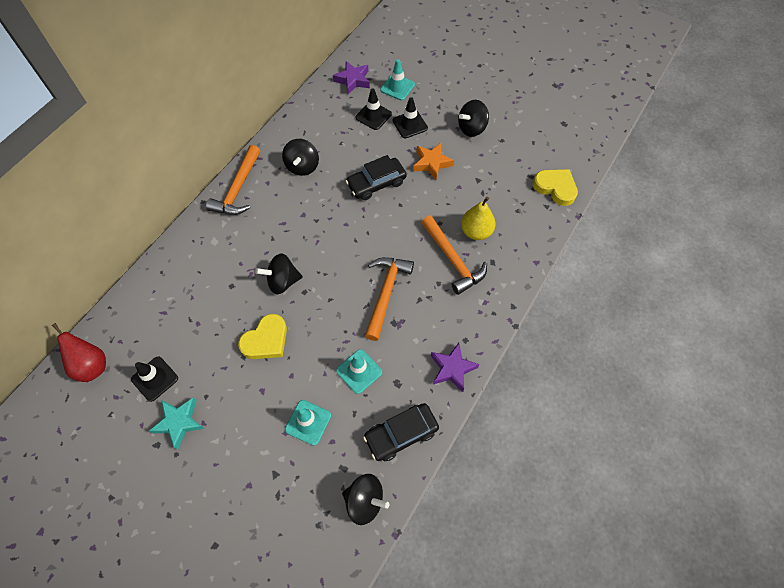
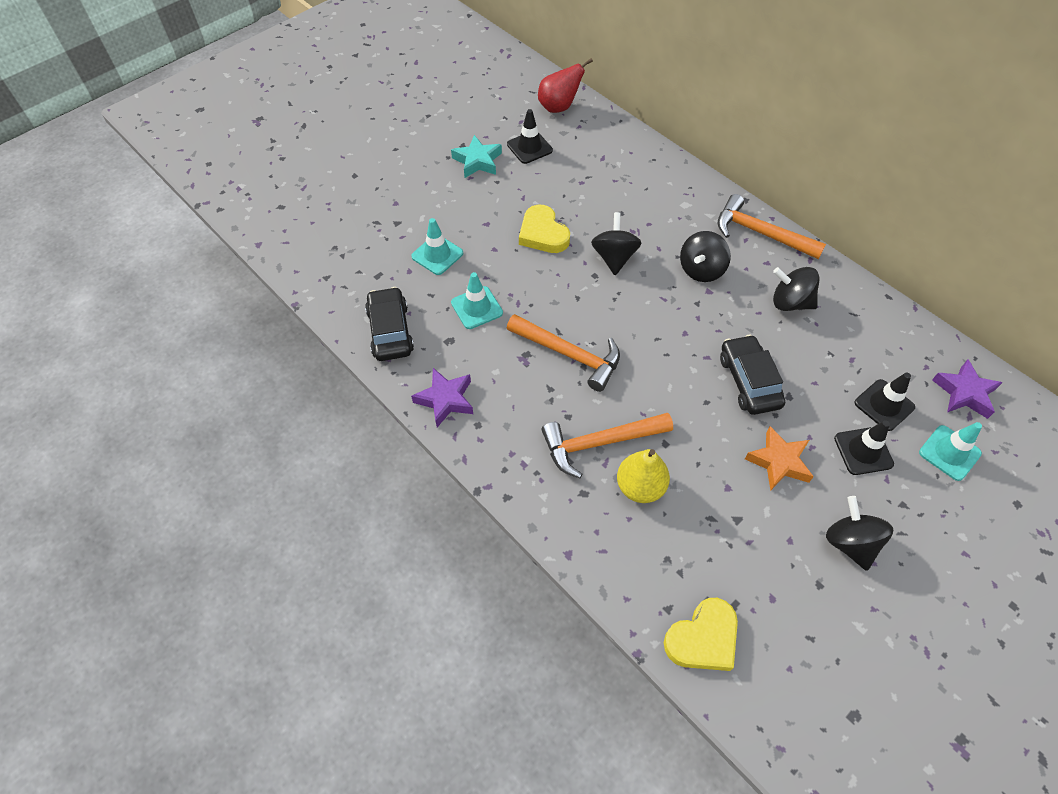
camera: 105 degrees right, 5 degrees down
(365, 501) = (338, 286): black spinning top -> black spinning top (701, 270)

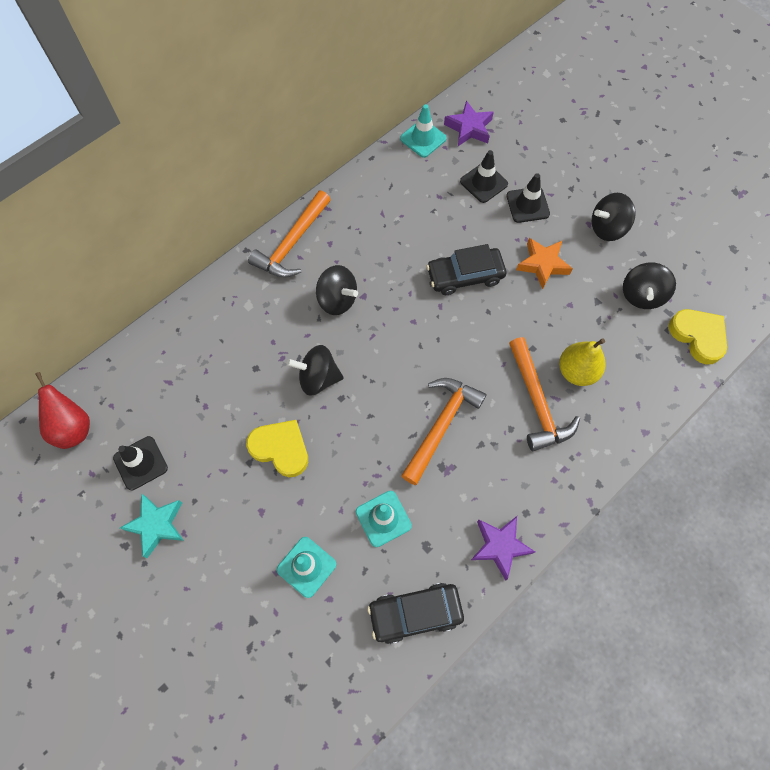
camera: 90 degrees left, 10 degrees up
(543, 234) = (281, 449): yellow heart -> yellow heart turned 120 degrees counterclockwise
(790, 302) = (378, 232): black spinning top -> black spinning top (641, 295)
(949, 453) = (524, 150): turquoise traffic cone -> turquoise traffic cone (423, 138)

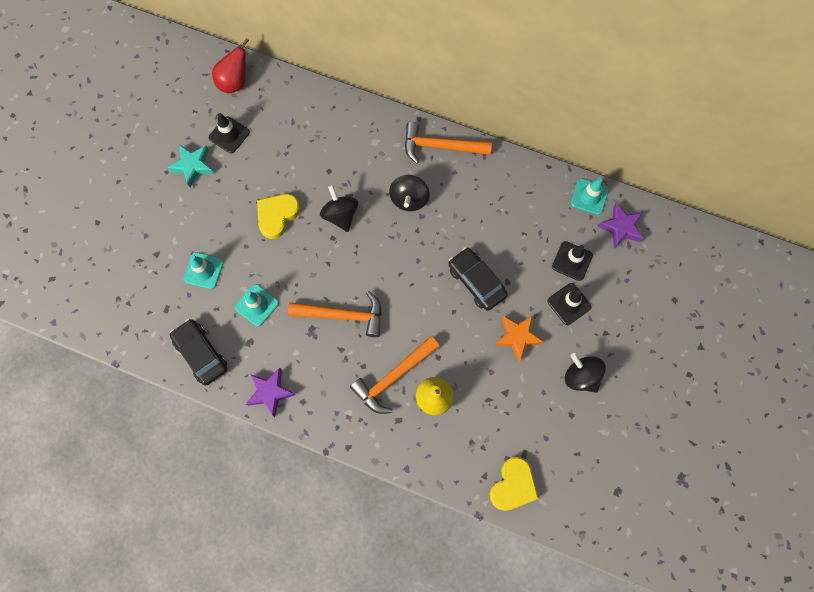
camera: 65 degrees right, 5 degrees up
(281, 449) = (277, 216): yellow heart -> yellow heart turned 150 degrees counterclockwise
(641, 295) = (529, 426): black spinning top -> none

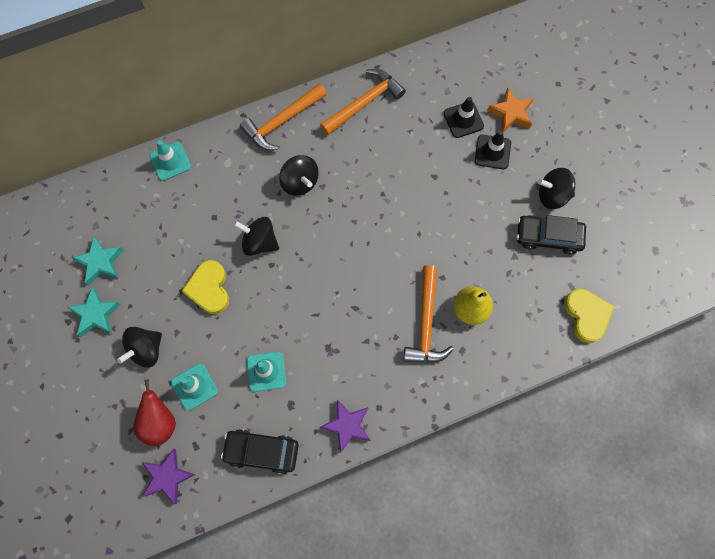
camera: 45 degrees left, 0 degrees up
(199, 218) = (146, 350): none -> black spinning top
(229, 135) = (100, 262): black traffic cone -> turquoise star
(235, 82) = (60, 217): red pear -> red pear (159, 422)
(342, 315) = (341, 315): orange hammer -> orange hammer (364, 103)
(476, 282) = (412, 197): black car -> black car (548, 237)
(517, 337) = (482, 209): orange star -> orange star (511, 113)
(589, 196) = (428, 63): turquoise traffic cone -> turquoise traffic cone (170, 161)
(621, 227) = (472, 65): purple star -> purple star (167, 477)

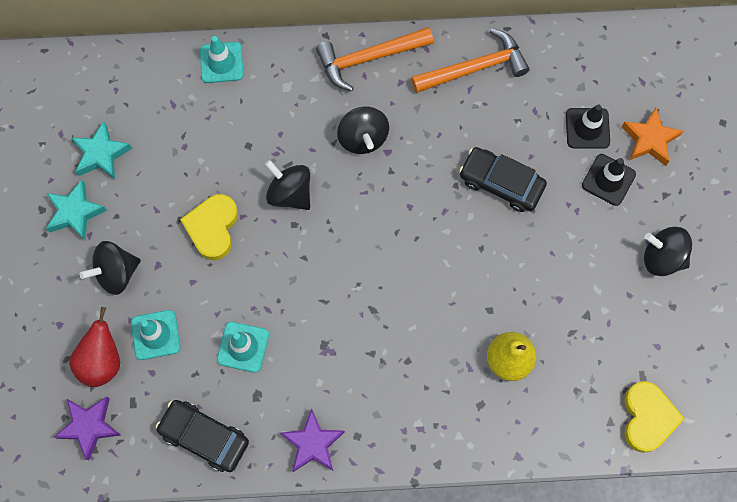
camera: 20 degrees right, 0 degrees up
(426, 323) = (450, 357): orange hammer -> none
(548, 237) = (637, 306): black car -> black car (501, 183)

